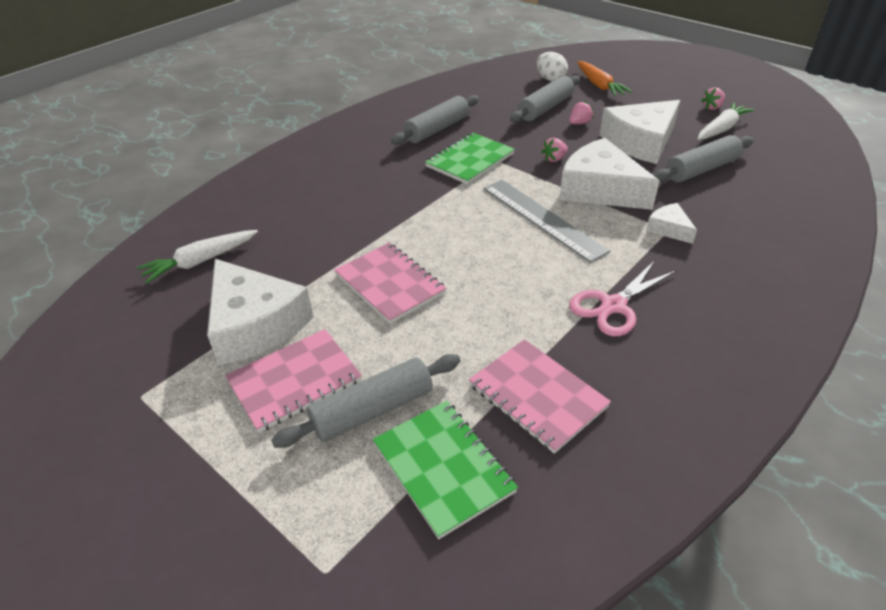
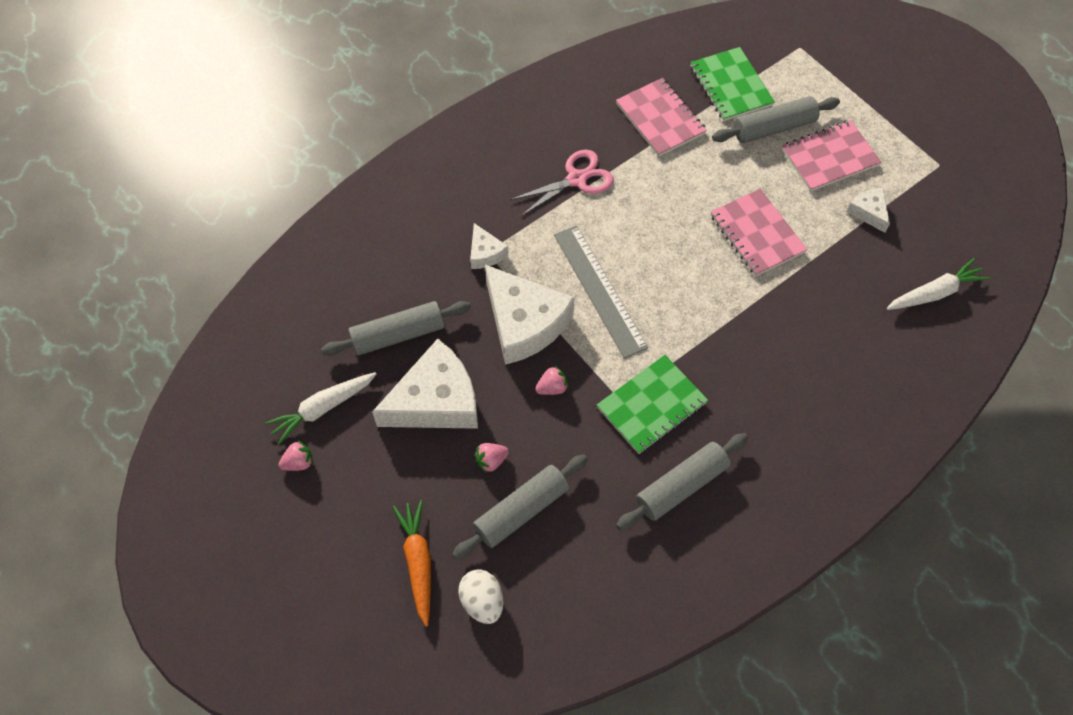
camera: 170 degrees left, 20 degrees up
(255, 324) = (868, 212): white cheese -> white cheese, size x0.48

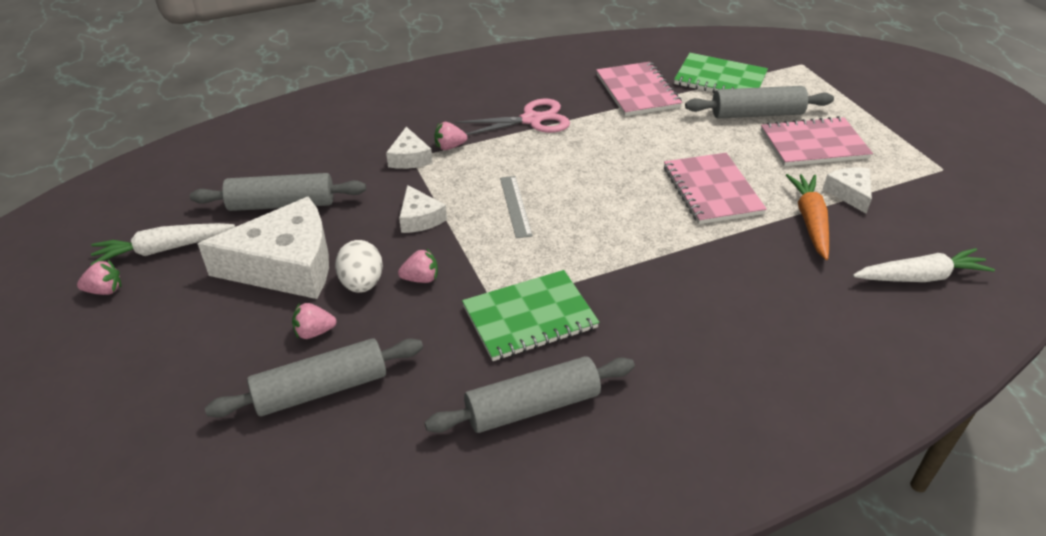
camera: 15 degrees right, 20 degrees down
(418, 562) = (167, 415): orange carrot -> orange carrot (810, 221)
(482, 601) = (217, 477): white egg -> white egg (362, 283)
(515, 231) = (449, 147): none -> pink strawberry
(524, 323) = (419, 218): white cheese -> white cheese, size x0.48
(599, 290) = (515, 206): grey ruler -> grey ruler, size x0.54
(731, 86) = (720, 79): green notebook -> green notebook turned 60 degrees counterclockwise

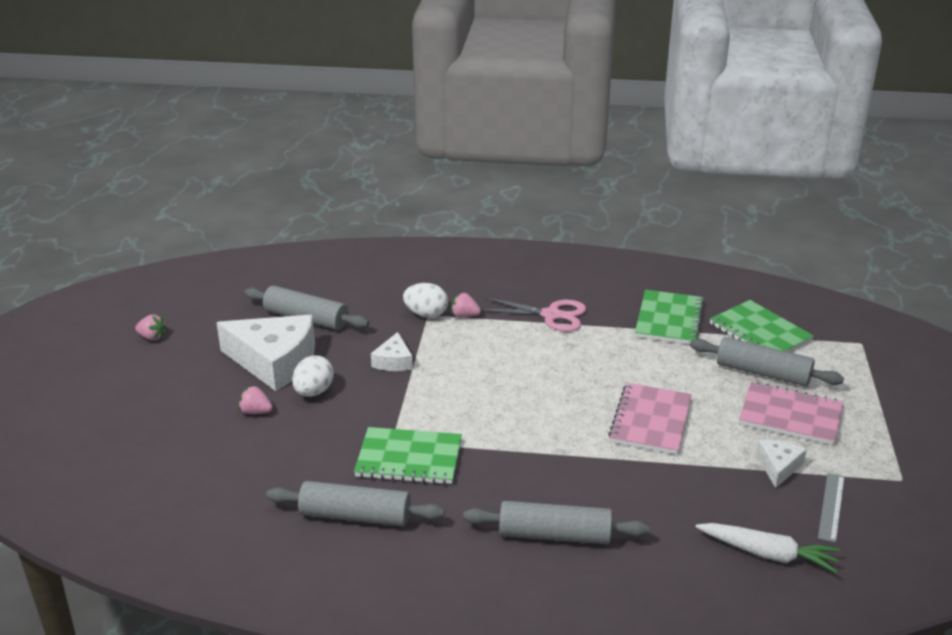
camera: 30 degrees right, 10 degrees down
(163, 249) = (206, 323): white carrot -> none
(321, 389) = (230, 449): grey rolling pin -> grey rolling pin (554, 535)
(409, 158) = (426, 314): white cheese -> white egg
(421, 279) = (356, 403): pink strawberry -> none
(515, 206) = (474, 377): grey ruler -> grey ruler (831, 506)
(637, 91) = (669, 319): pink notebook -> green notebook
(810, 221) = (714, 475): orange carrot -> none

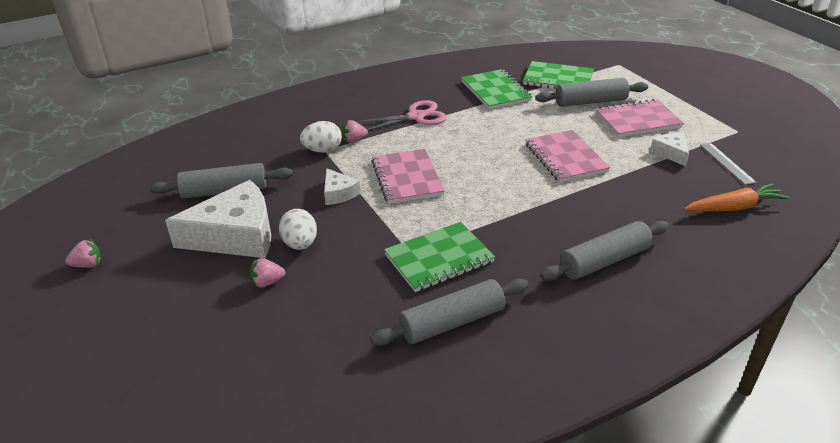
camera: 35 degrees left, 5 degrees up
(469, 373) = (407, 178): none -> pink notebook
(768, 554) = (734, 207): white carrot -> orange carrot

